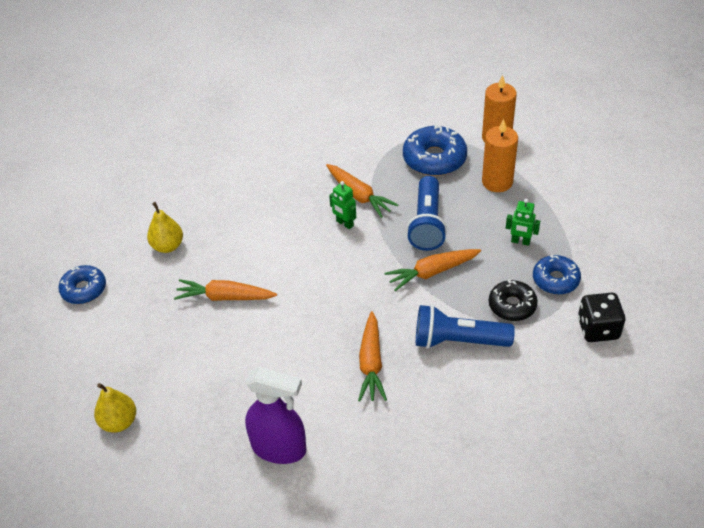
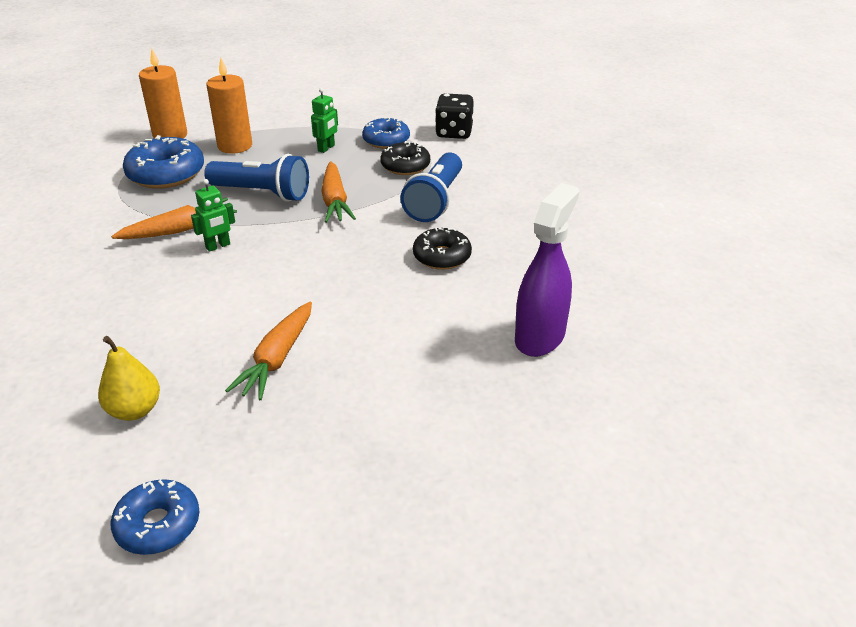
camera: 80 degrees left, 10 degrees down
(119, 422) = (457, 489): yellow pear -> none
(371, 363) = (442, 256): orange carrot -> black donut

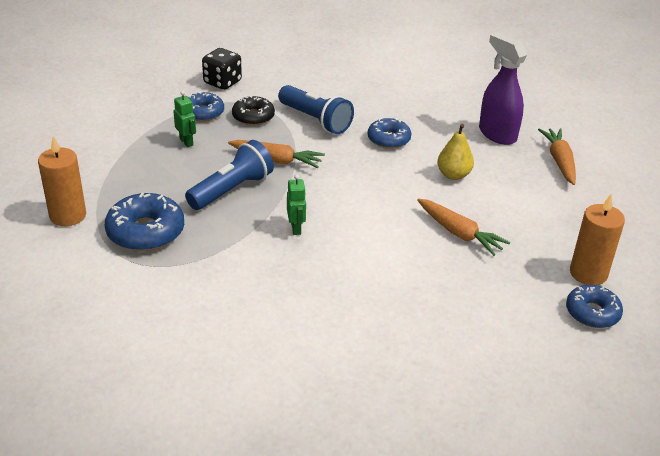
camera: 65 degrees left, 0 degrees up
(134, 410) = (479, 305): yellow pear -> yellow pear (453, 175)
(180, 230) = (254, 242): orange carrot -> orange carrot (559, 161)
(235, 146) = (131, 185): orange candle -> orange candle (588, 273)
(442, 256) = (388, 139): black donut -> blue donut

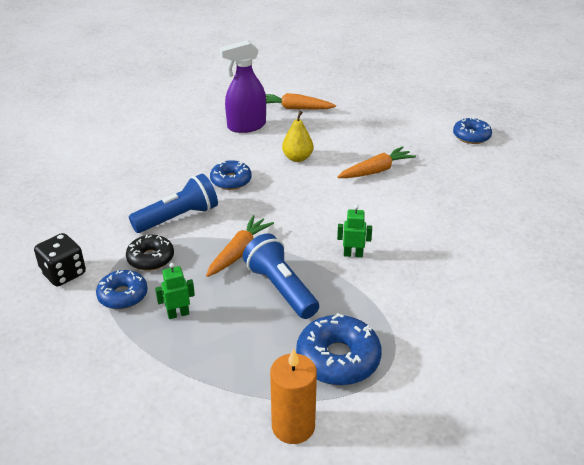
camera: 75 degrees left, 0 degrees up
(588, 273) = (430, 128): orange candle -> none

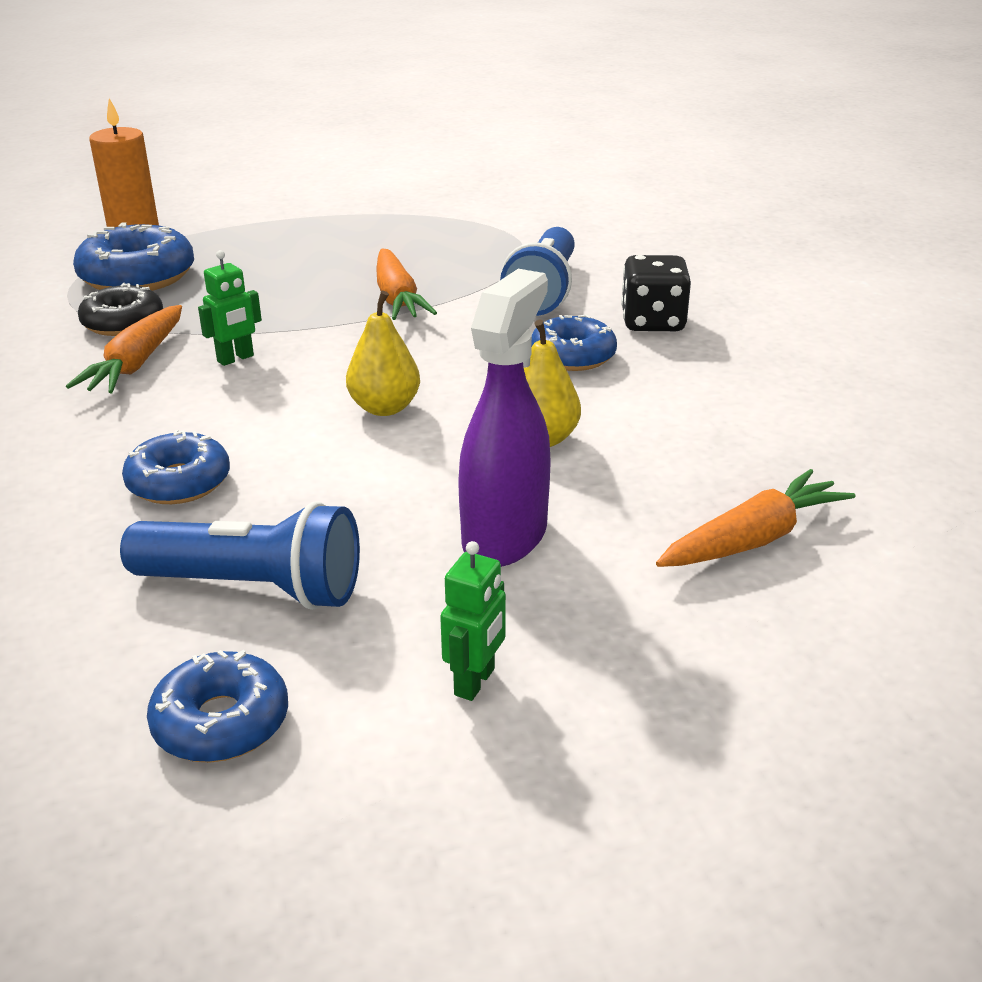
camera: 135 degrees right, 5 degrees down
(63, 273) = (547, 214): black dice -> black dice (653, 322)
(123, 295) = (453, 226): blue donut -> blue donut (179, 482)
(150, 258) = (489, 254): black donut -> black donut (123, 323)
(178, 314) = (369, 238): green robot -> green robot (475, 682)
(246, 126) = (746, 444): purple spray bottle -> purple spray bottle (505, 536)
(281, 288) = (287, 293): blue flashlight -> blue flashlight (253, 588)
(328, 196) = (384, 408): none -> yellow pear
(376, 170) = (359, 492): orange carrot -> orange carrot (136, 364)

